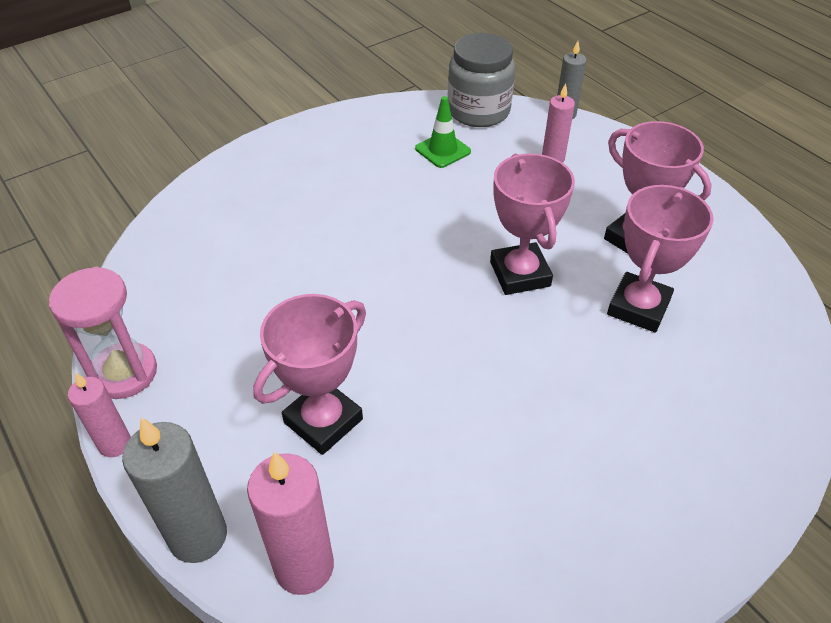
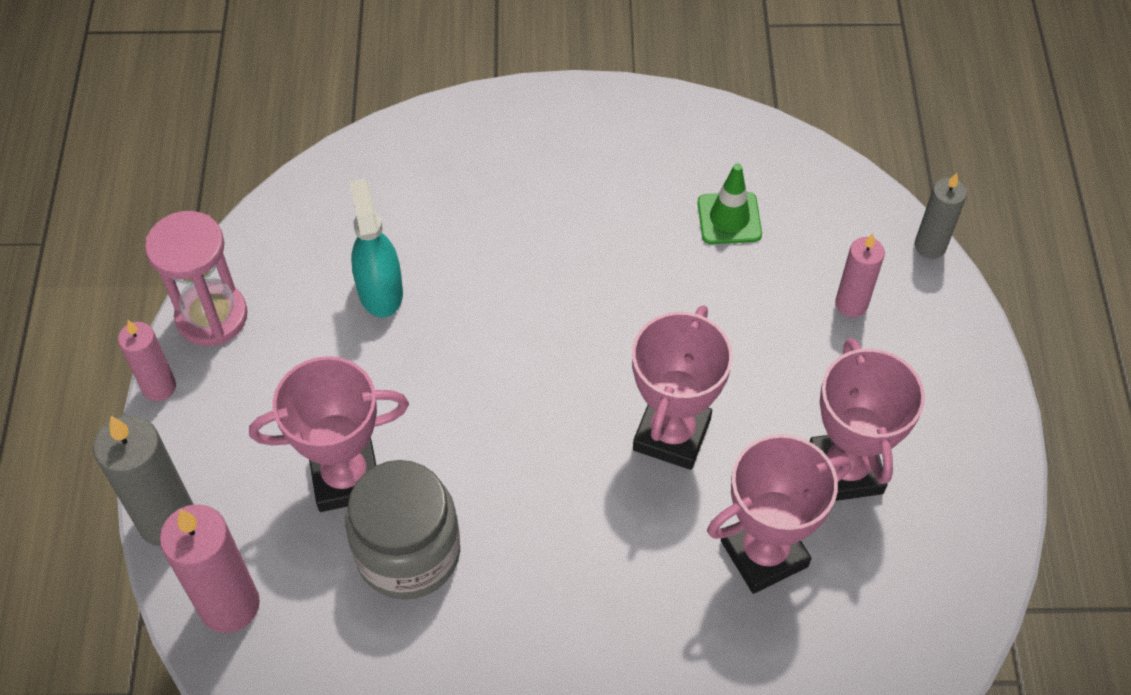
camera: 35 degrees right, 10 degrees up
(247, 292) = (380, 291): none -> turquoise spray bottle
(478, 111) = (823, 183): grey jar -> grey jar (408, 553)

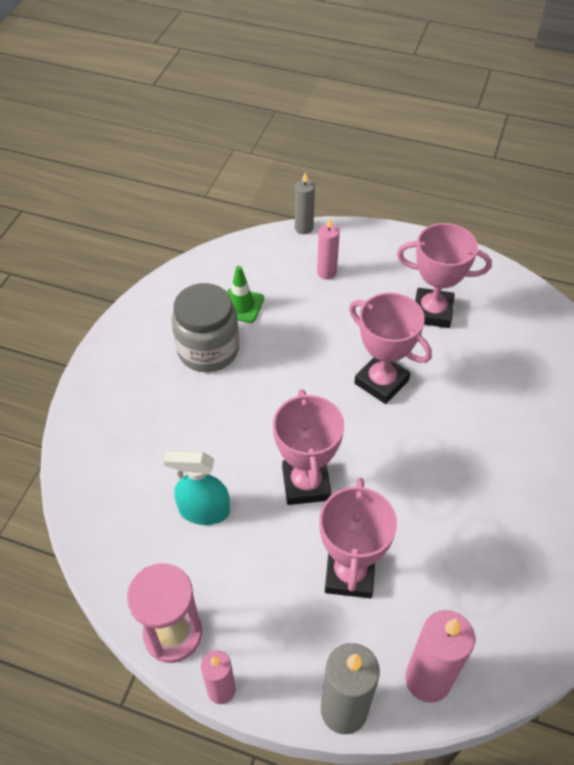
camera: 70 degrees left, 5 degrees down
(408, 553) = (420, 550): grey jar -> grey jar (208, 350)
(764, 553) = (473, 364): pink trophy -> pink trophy (306, 484)

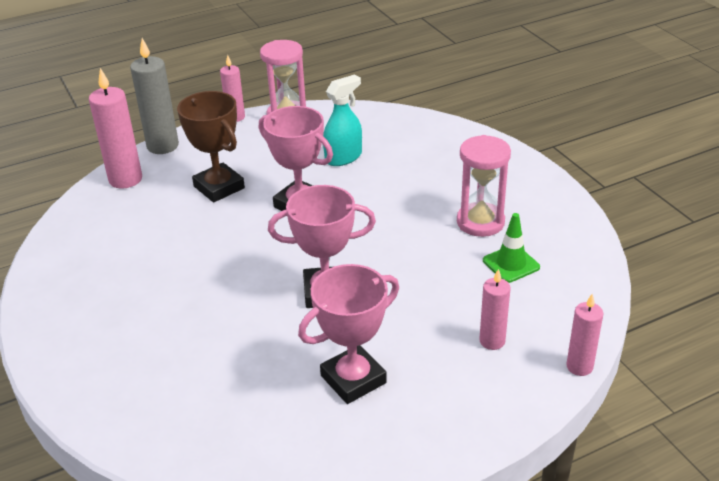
camera: 135 degrees right, 15 degrees down
(208, 350) = (480, 222): grey jar -> pink hourglass
(304, 228) = (579, 366): grey candle -> pink candle
(349, 574) = (219, 187): pink trophy -> brown trophy

